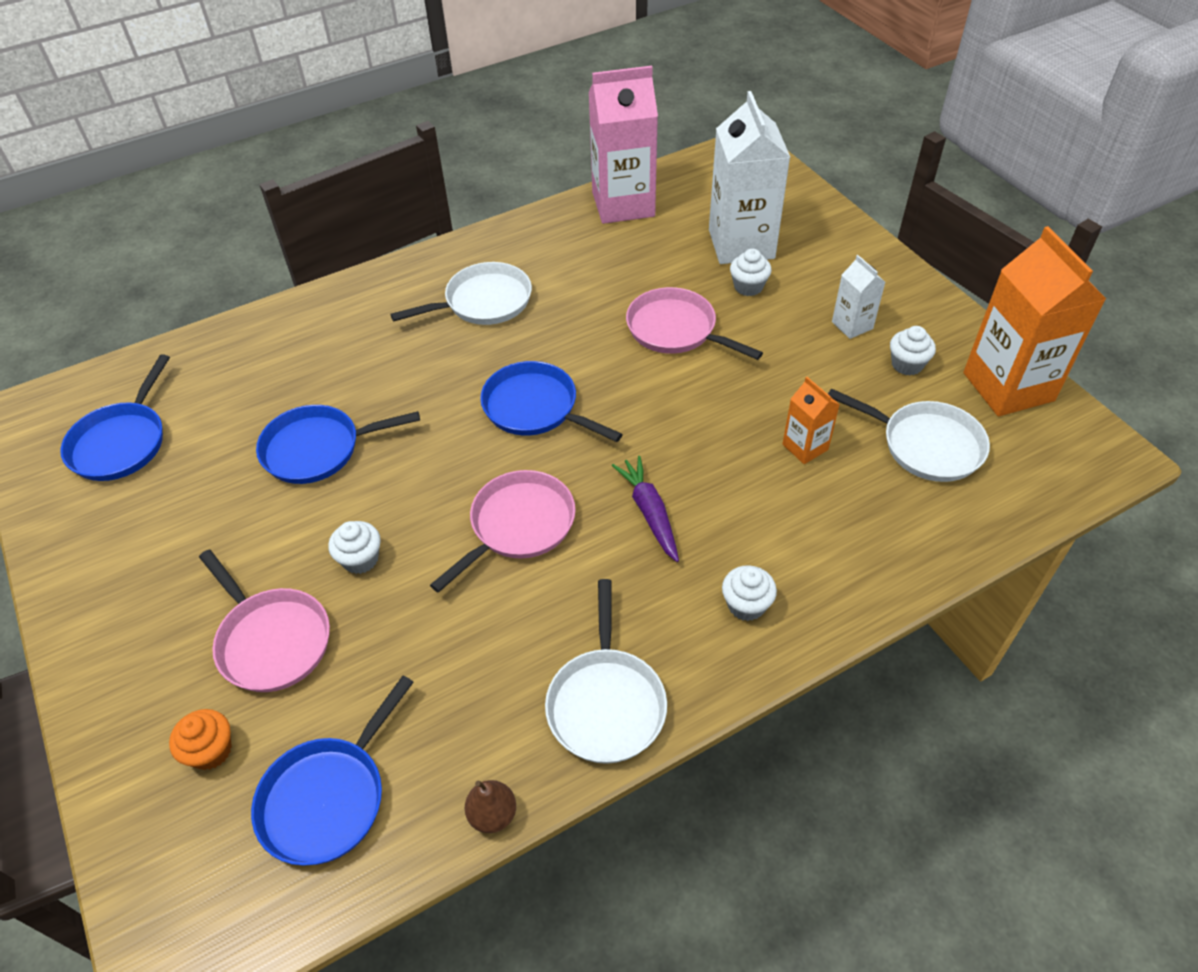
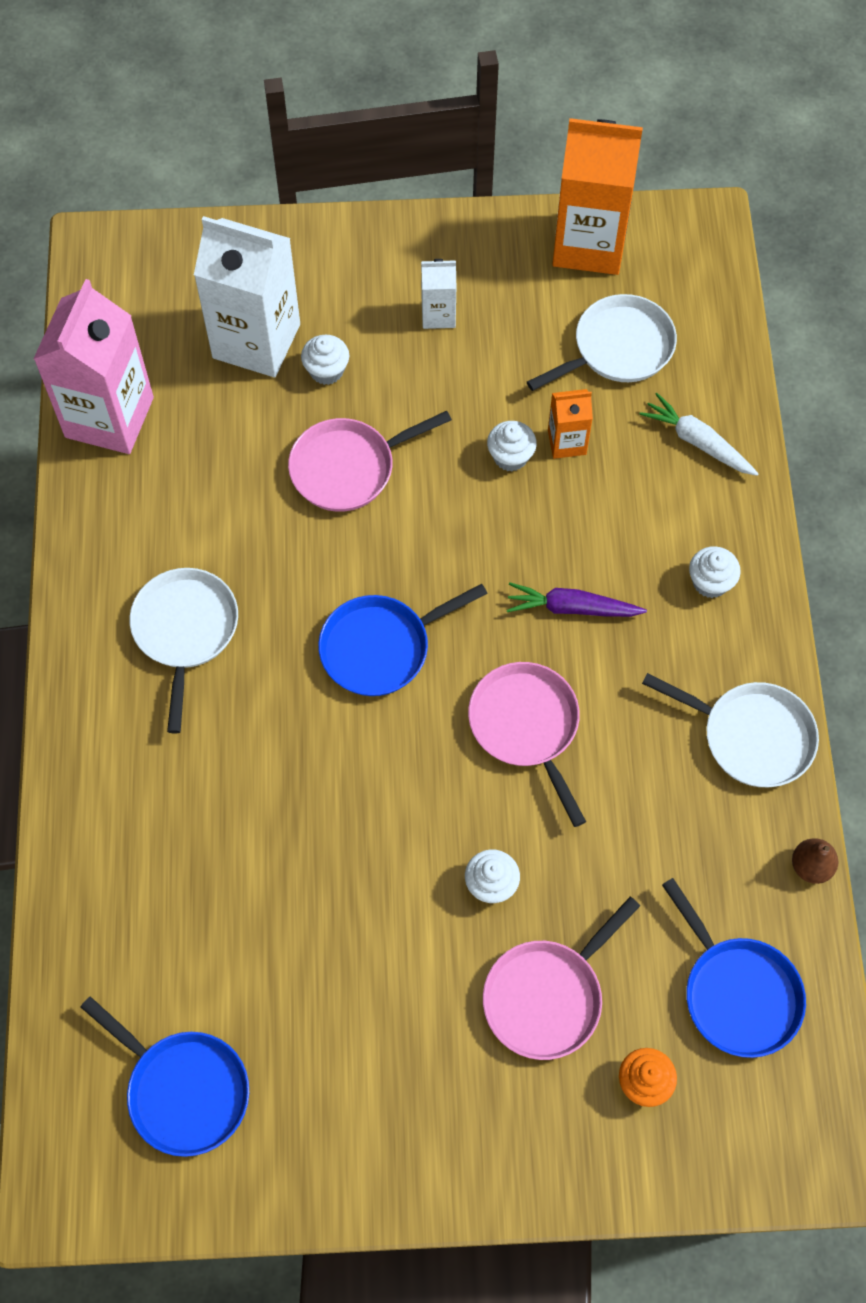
camera: 65 degrees left, 15 degrees up
(271, 640) = (547, 996): pink pan -> pink pan turned 150 degrees clockwise
(318, 449) = (317, 880): blue pan -> none
(883, 538) = (697, 442): none -> white carrot
(907, 364) = (516, 302): white cupcake -> white cupcake (510, 456)

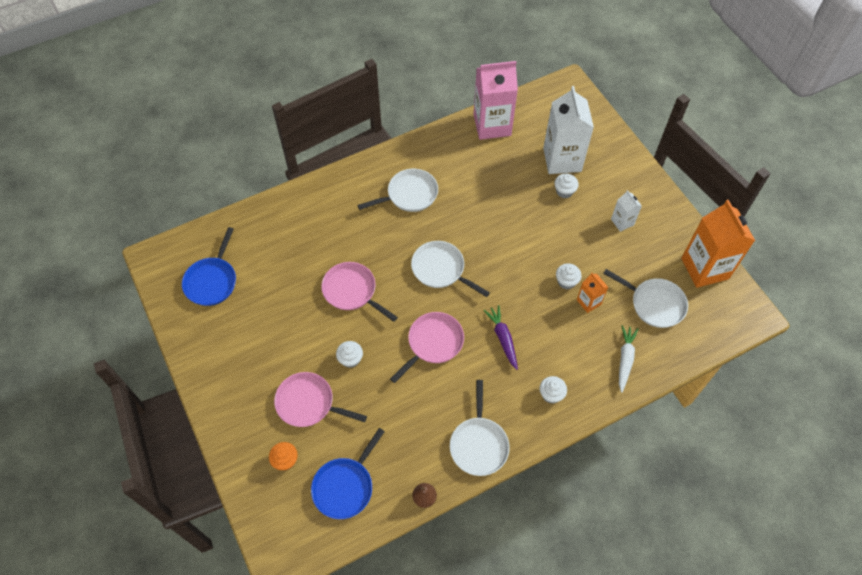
camera: 65 degrees right, 5 degrees down
(348, 468) = (521, 220): pink pan -> pink pan (352, 291)
(381, 647) = (441, 269): blue pan -> white pan

